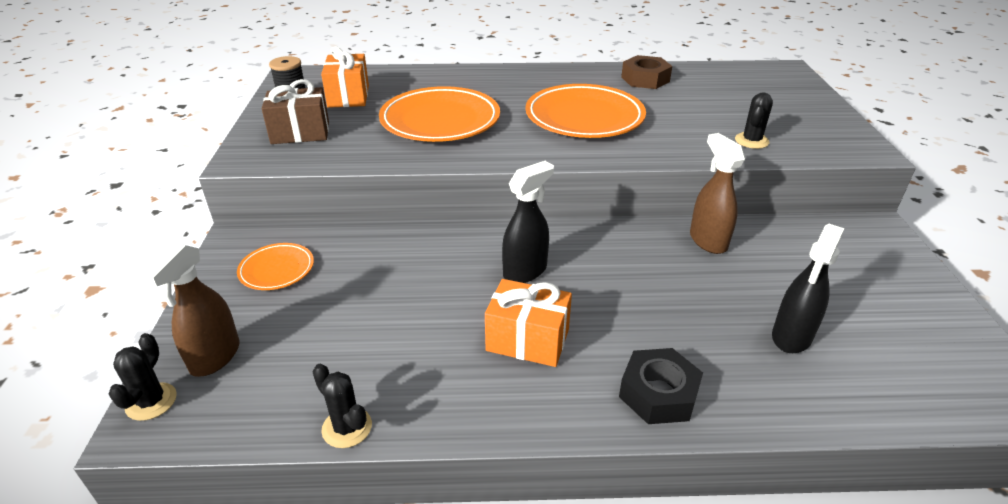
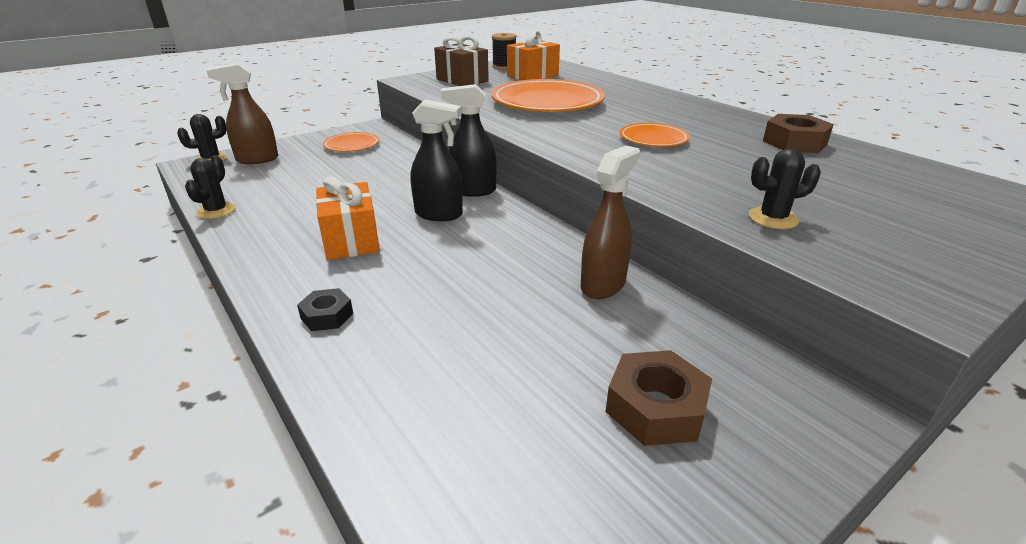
camera: 55 degrees right, 5 degrees down
(584, 117) = (653, 139): orange plate -> orange plate, size x0.51
(658, 394) = (327, 316): black nut -> black nut, size x0.61
(791, 337) = (486, 379): black spray bottle -> black spray bottle (472, 191)
(850, 282) = (656, 408): none -> brown nut

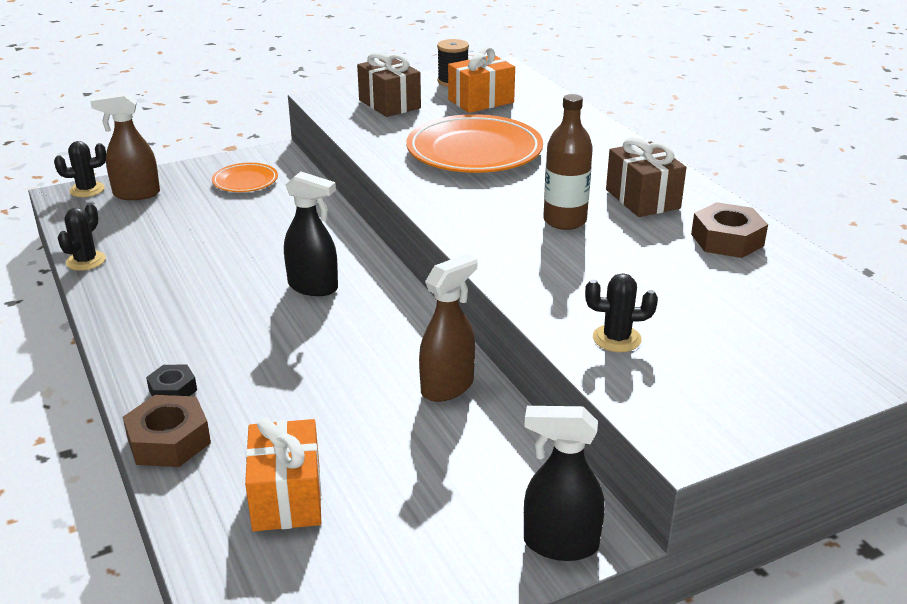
camera: 10 degrees right, 0 degrees up
(351, 240) = (214, 310): orange gift -> orange gift (287, 497)
(472, 191) = (361, 259): black spray bottle -> black spray bottle (560, 544)
(653, 139) = (564, 221): orange plate -> brown bottle
(656, 408) = (432, 507): brown nut -> brown nut (169, 441)
(703, 122) = (642, 199): none -> brown gift

